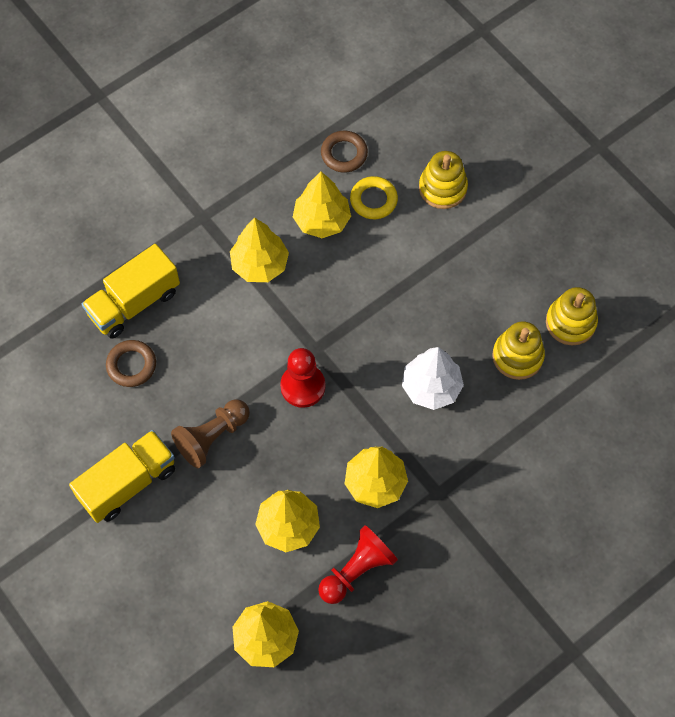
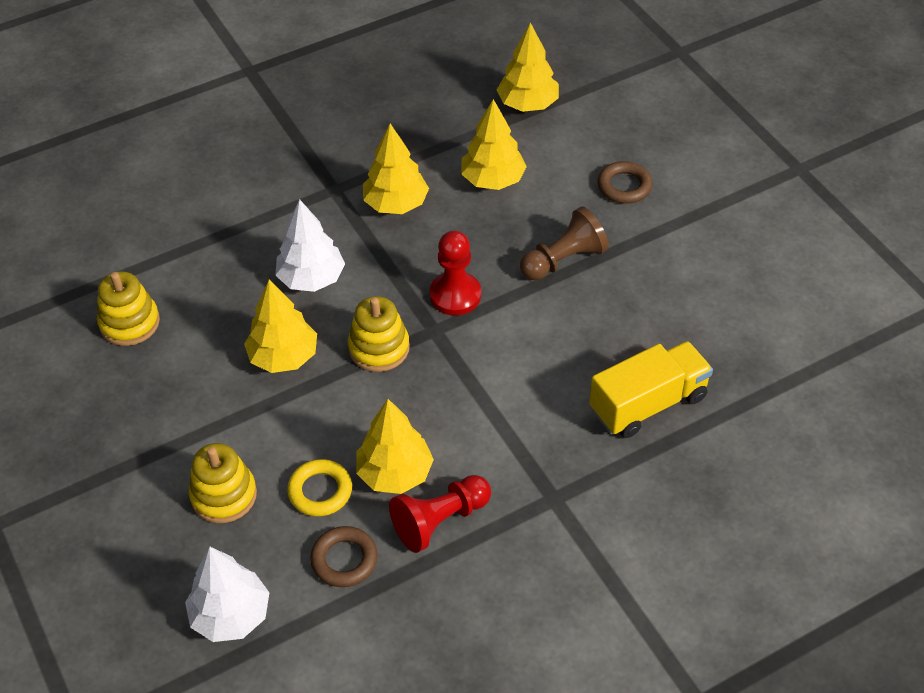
camera: 170 degrees left, 15 degrees down
(128, 483) = (658, 230): yellow truck -> none
(131, 365) = (652, 337): brown ring -> brown ring (624, 186)
(259, 264) = (485, 429): yellow tree -> yellow tree (283, 357)
(357, 570) = (431, 141): red pawn -> red pawn (440, 521)
(410, 109) = (231, 615): none -> white tree
(517, 356) = (204, 297): yellow stacking toy -> yellow stacking toy (379, 348)

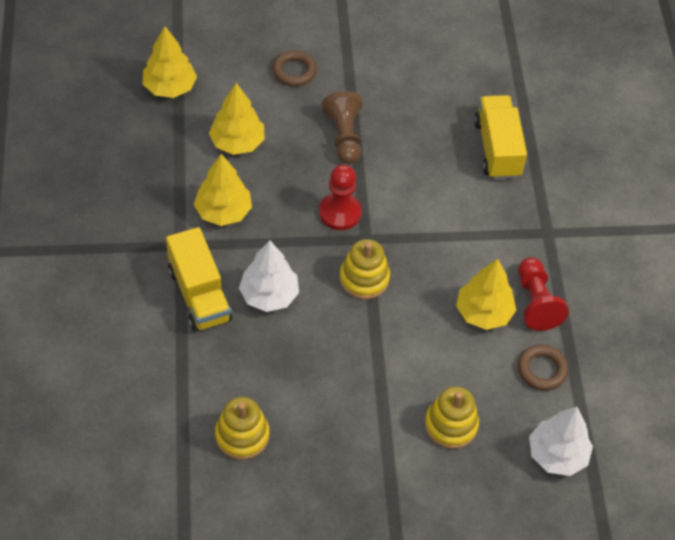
camera: 70 degrees left, 5 degrees up
(282, 226) = (199, 294): none -> yellow truck
(283, 357) = (339, 342): yellow tree -> none
(320, 491) = (477, 363): yellow ring -> none

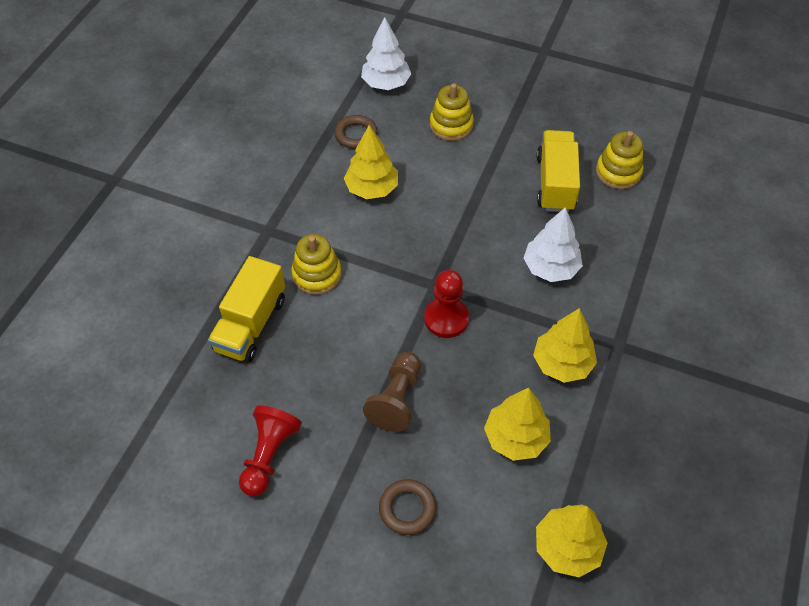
camera: 150 degrees left, 0 degrees up
(199, 294) = (615, 291): yellow truck -> yellow truck (555, 183)
(364, 278) = (457, 251): yellow stacking toy -> yellow stacking toy (317, 275)
(536, 302) = (323, 181): red pawn -> red pawn (269, 455)

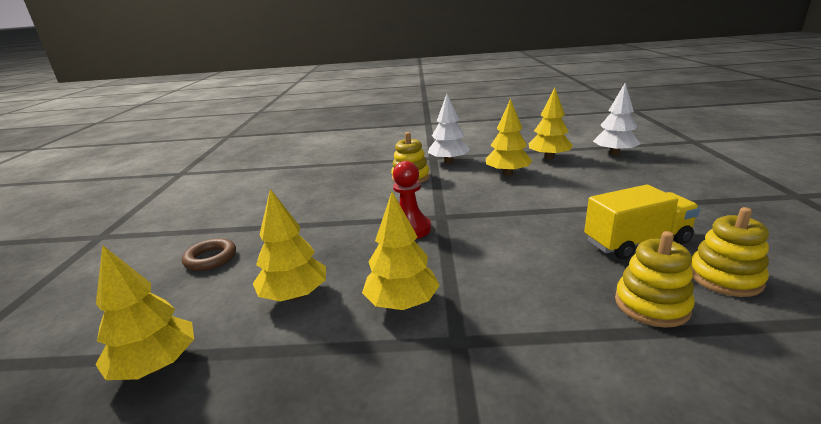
camera: 70 degrees right, 30 degrees down
(251, 324) = (355, 171): yellow truck -> none
(269, 455) = (254, 200): red pawn -> none
(356, 135) = (549, 158): brown ring -> yellow tree
(396, 399) = (316, 229): brown pawn -> none
(451, 125) = (617, 182): yellow stacking toy -> yellow stacking toy (651, 305)
(550, 268) = (521, 266): white tree -> white tree (448, 162)

